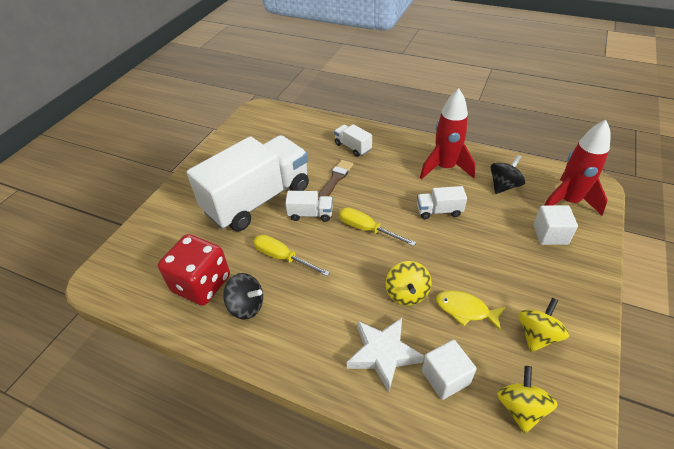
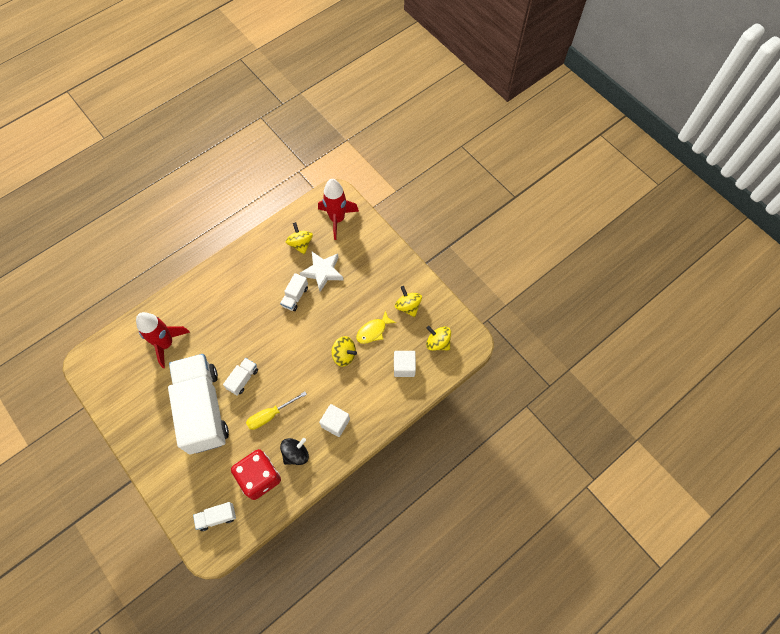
camera: 65 degrees left, 20 degrees up
(335, 179) = (219, 345): brown brush -> none
(353, 147) = (193, 314): white truck -> white truck (217, 517)
(367, 229) = (281, 350): yellow screwdriver -> none
(383, 354) = (374, 390): white star -> white star (323, 272)
(445, 168) = (259, 267): red rocket -> red rocket (166, 344)
(504, 186) = (300, 244): black spinning top -> yellow spinning top
(550, 234) = (353, 249): white cube -> white cube (335, 423)

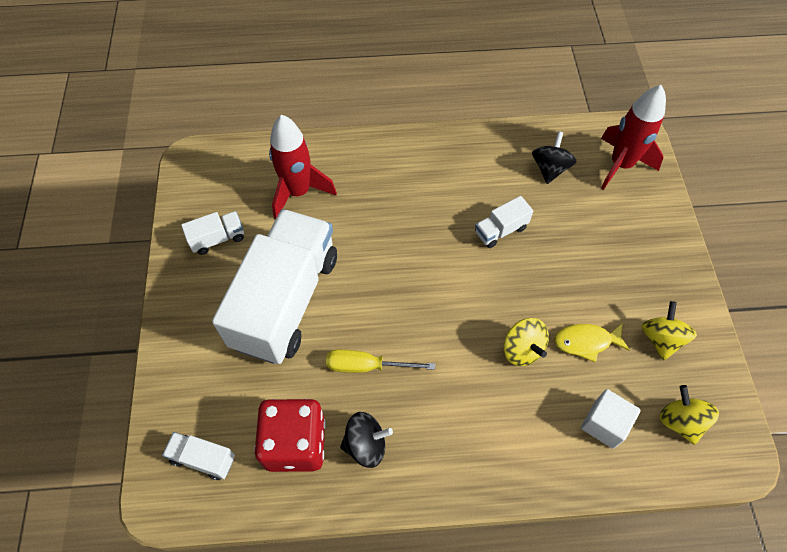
camera: 35 degrees right, 5 degrees down
(243, 379) = (362, 294): white truck -> white truck (218, 239)
(300, 244) = (550, 168): yellow spinning top -> black spinning top
(323, 272) = (559, 220): white star -> none
(335, 423) = (450, 438): white cube -> none

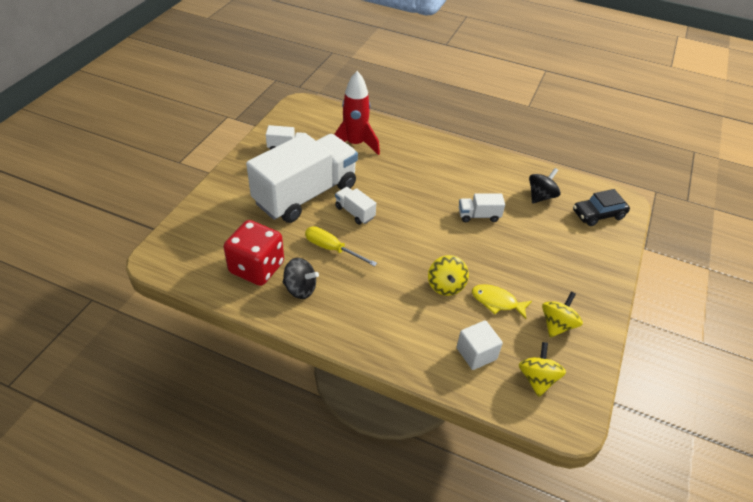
camera: 25 degrees right, 15 degrees down
(203, 458) = (196, 250): white truck -> white truck (355, 212)
(620, 165) = (598, 214): red rocket -> black car

